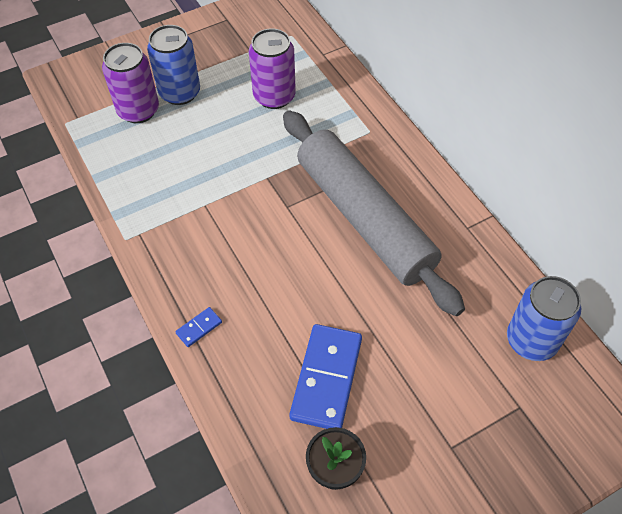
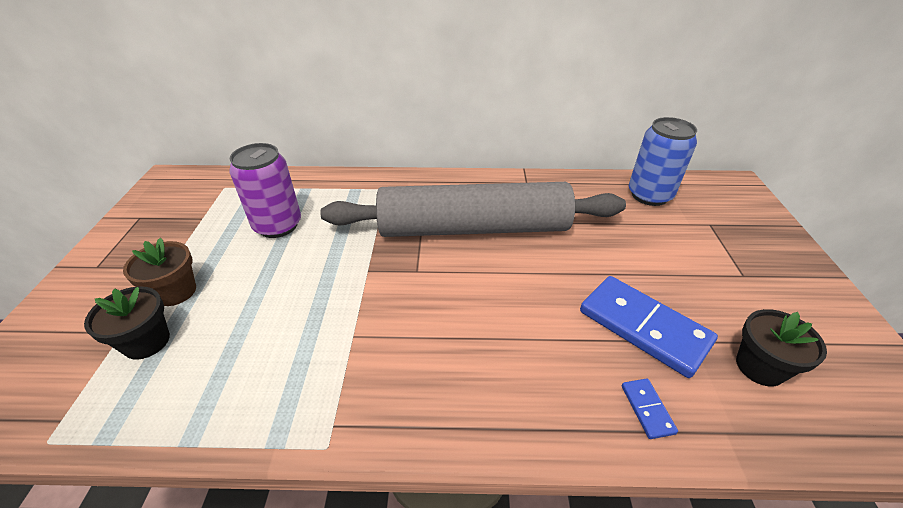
camera: 60 degrees left, 15 degrees down
(138, 110) = (147, 342): purple can -> black flower pot
(180, 93) = (176, 292): blue can -> brown flower pot
(199, 328) = (524, 417): blue domino -> blue domino (647, 409)

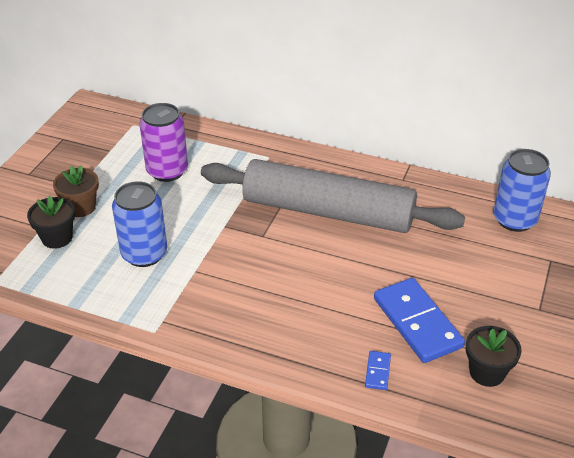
camera: 20 degrees right, 0 degrees up
(278, 331) = (144, 254): none -> blue can

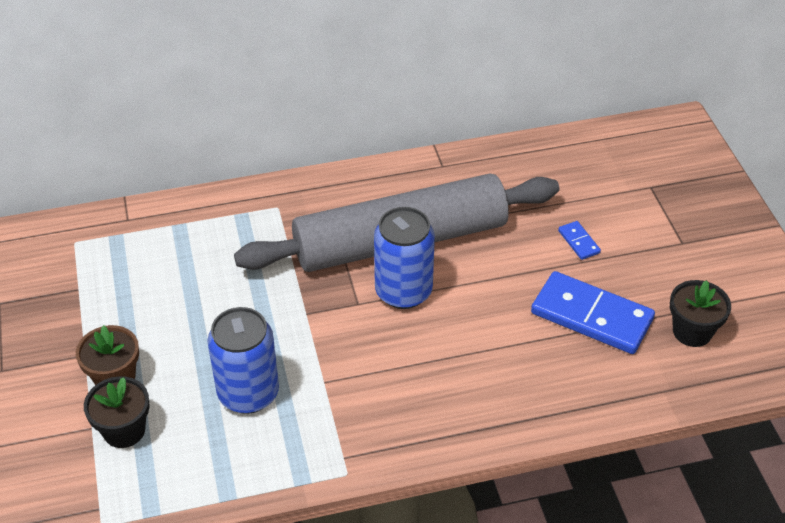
camera: 35 degrees left, 5 degrees up
(167, 171) = (176, 280): purple can -> none
(377, 371) = (600, 387): blue domino -> blue domino (578, 242)
(514, 219) = (585, 159): blue can -> blue can (403, 291)

